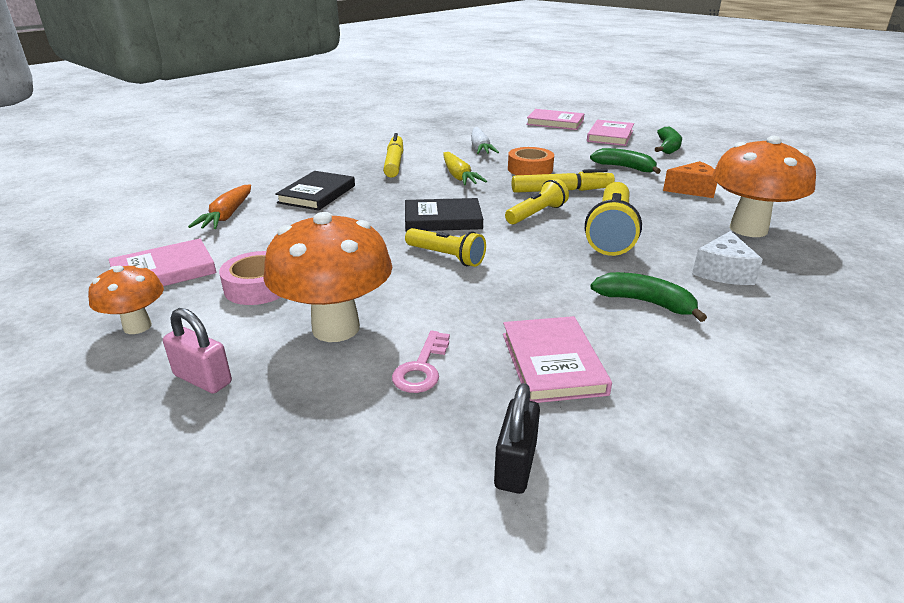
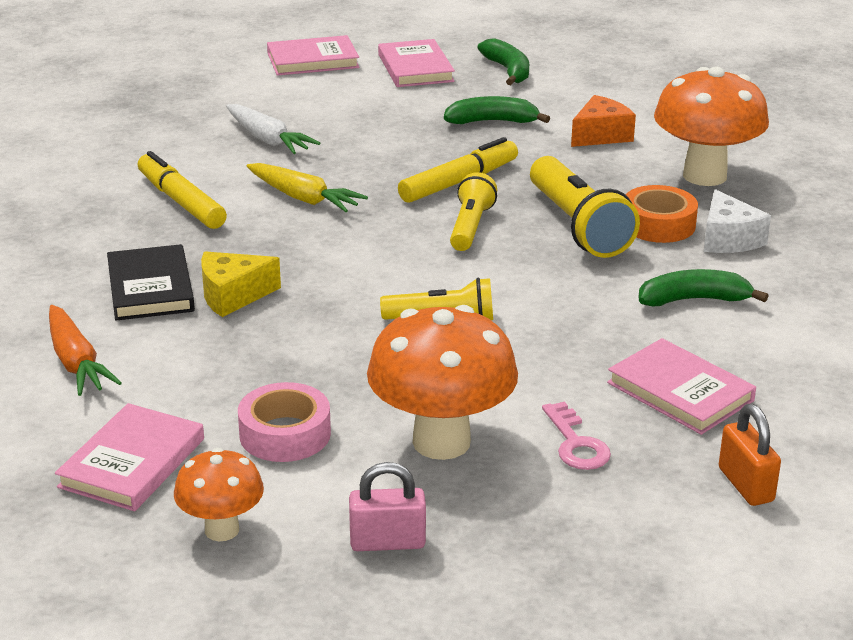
camera: 35 degrees left, 0 degrees up
(350, 209) = (233, 295): none -> yellow cheese
(442, 219) = (371, 271): black book -> none
(515, 465) = (745, 485): black padlock -> orange padlock
(530, 169) = (380, 158): orange tape -> orange tape (658, 224)

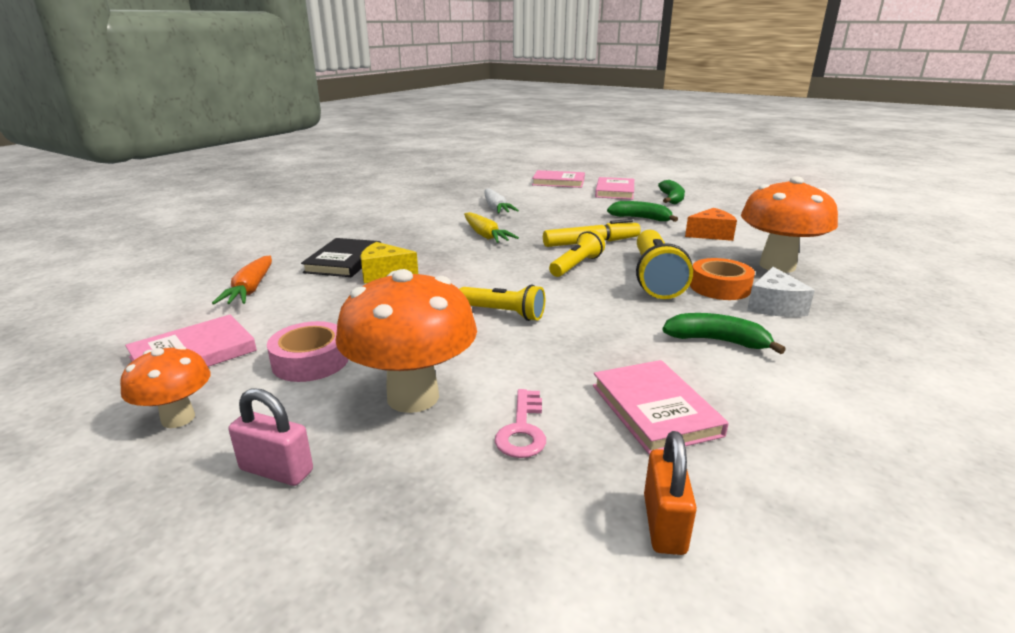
camera: 25 degrees right, 5 degrees down
(181, 201) = (415, 226): yellow marker -> none

